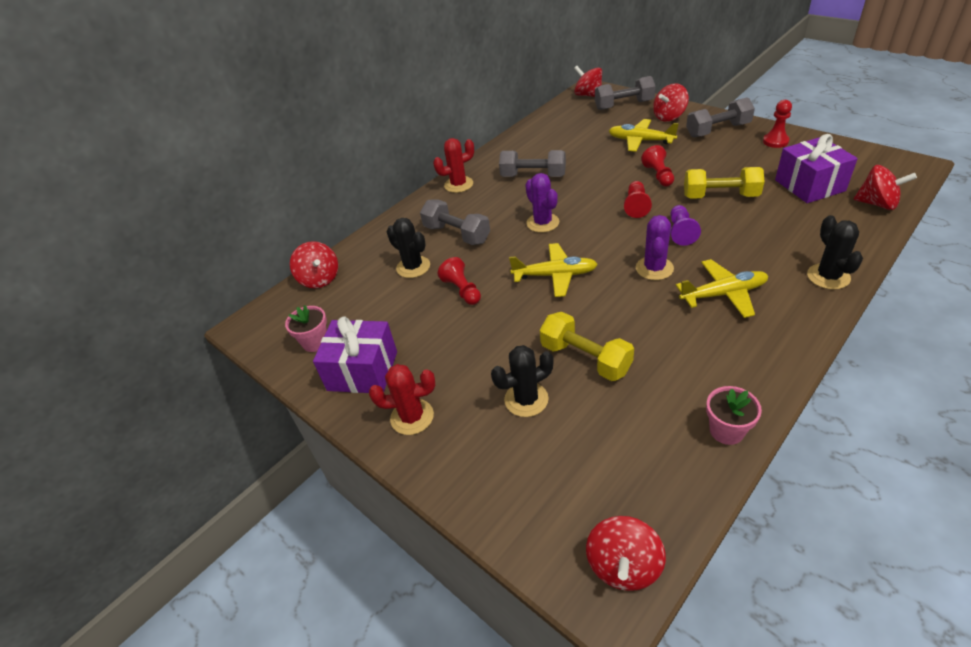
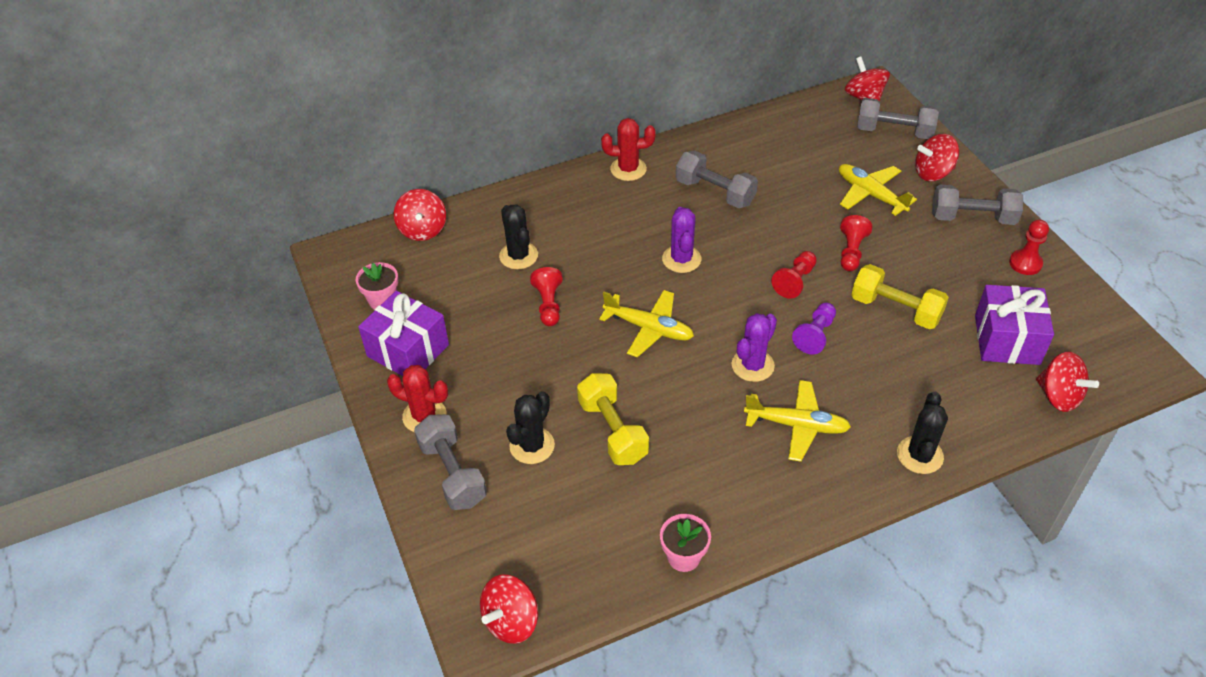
camera: 20 degrees right, 5 degrees up
(457, 234) = (585, 234): grey dumbbell -> grey dumbbell (452, 473)
(526, 399) = (532, 446): black cactus -> black cactus turned 60 degrees counterclockwise

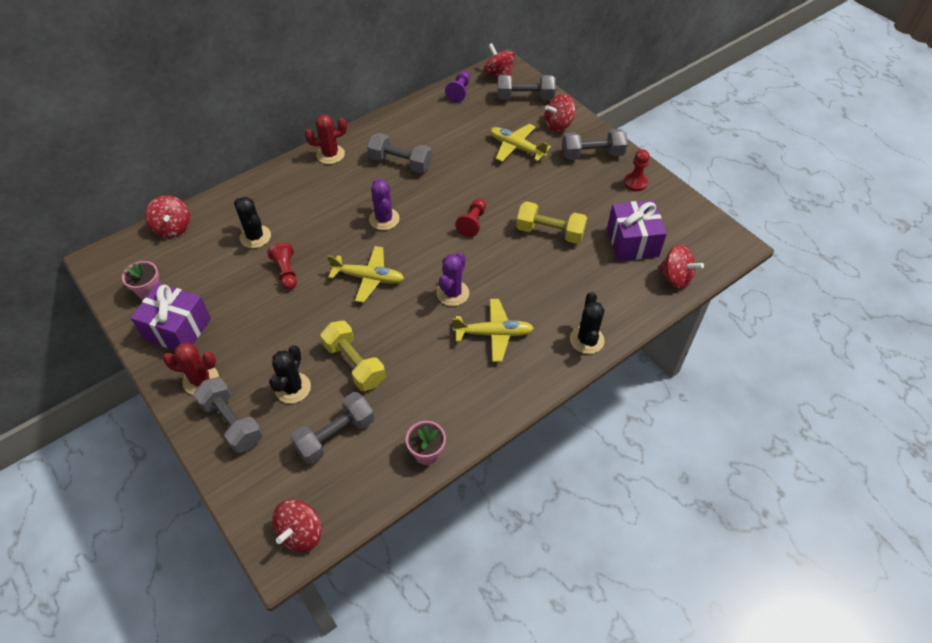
camera: 15 degrees left, 5 degrees up
(574, 513) = (335, 435): none -> grey dumbbell
(815, 335) = (495, 262): purple pawn -> purple pawn (459, 92)
(851, 252) = (510, 193): red pawn -> none

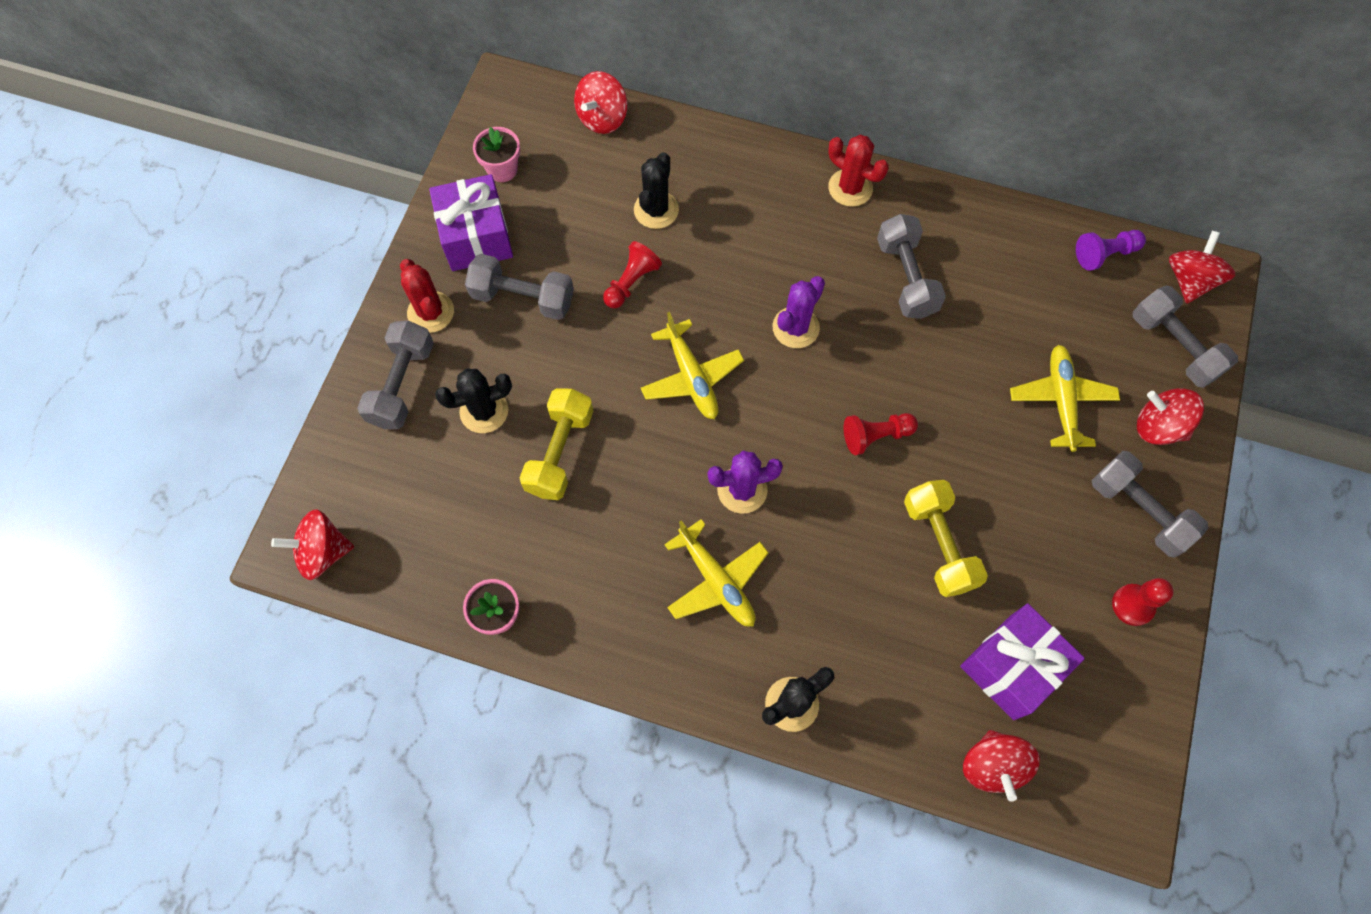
camera: 55 degrees right, 15 degrees up
(335, 435) = (455, 501): grey dumbbell -> grey dumbbell (523, 298)

